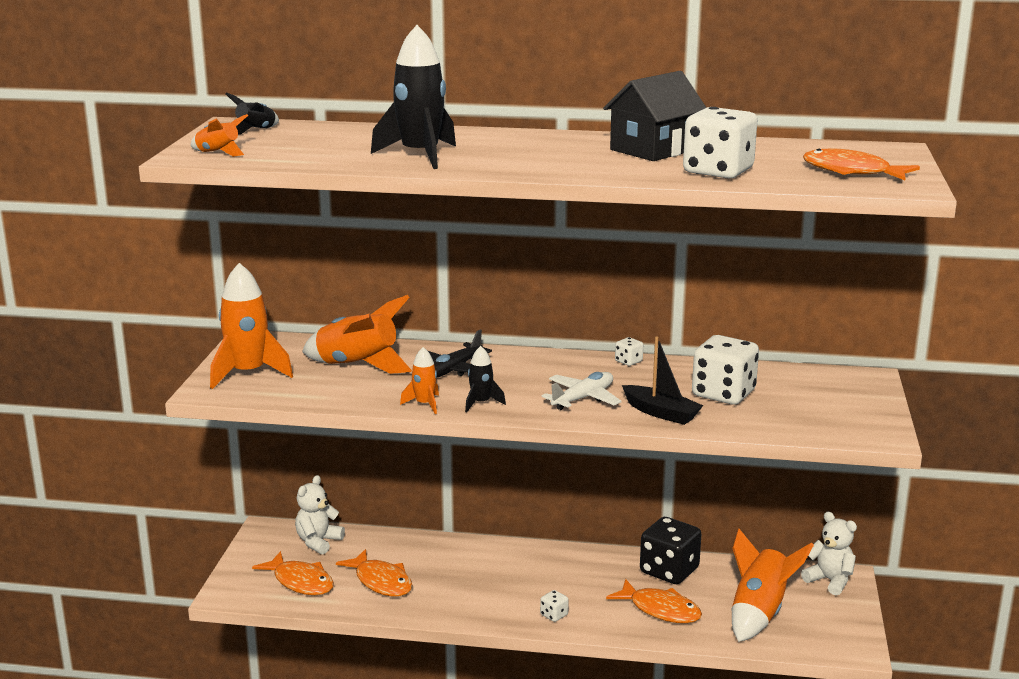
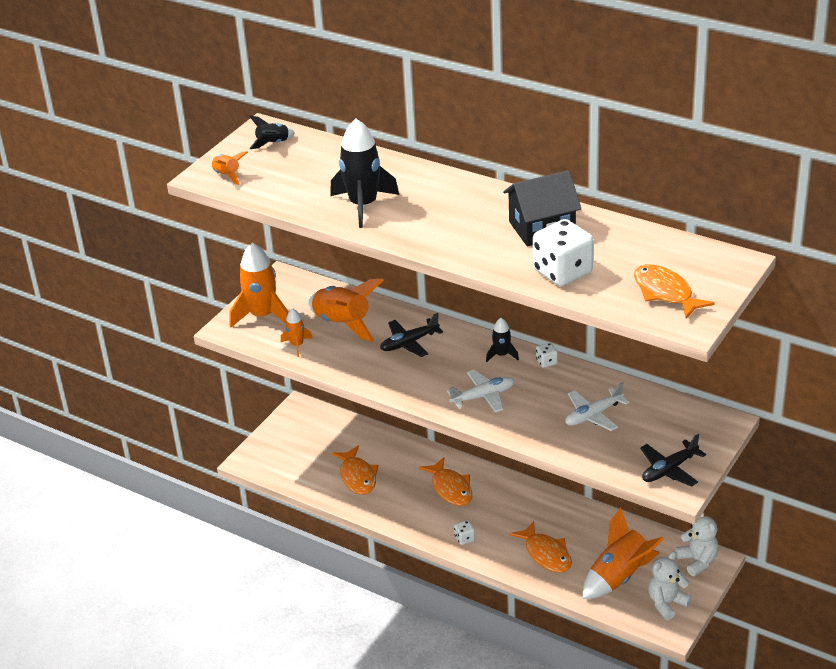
camera: 25 degrees right, 15 degrees up
(300, 582) = (301, 463): orange fish -> orange fish (450, 488)
(318, 542) = (331, 428): white teddy bear -> white teddy bear (667, 603)
(424, 404) = (366, 377): orange rocket -> orange rocket (297, 345)
(481, 403) = (406, 384): black rocket -> black rocket (501, 355)
(661, 413) = (530, 425): black boat -> none
(669, 571) = (576, 520): black dice -> none
(723, 394) = (593, 415): white dice -> white plane
(853, 422) = (669, 469): none -> black plane

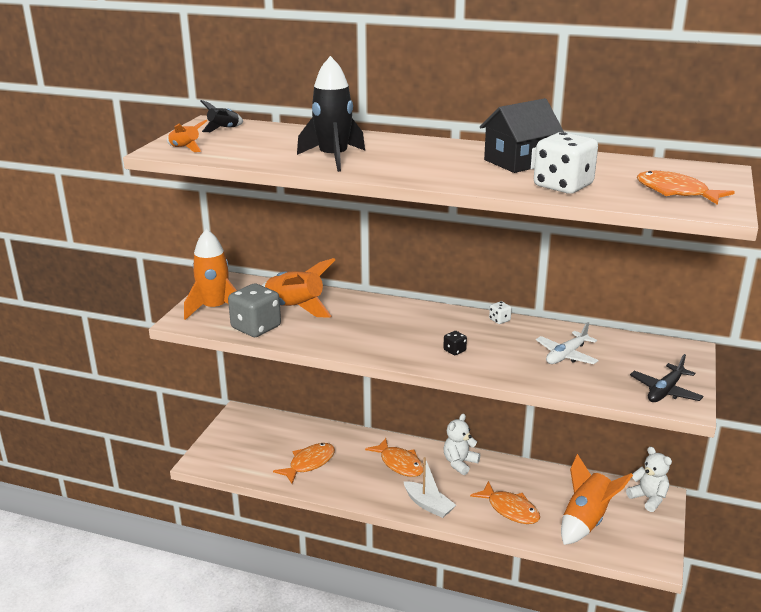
camera: 15 degrees left, 10 degrees down
(297, 345) = (256, 327): orange rocket -> grey dice
(357, 477) = (309, 463): orange fish -> orange fish turned 105 degrees counterclockwise
(409, 343) = (364, 317): black plane -> none
(464, 538) = (428, 505): white dice -> white boat
(483, 396) = (454, 350): white plane -> black dice
(501, 355) = (455, 318): black rocket -> none
(667, 603) = (641, 539): white teddy bear -> white teddy bear (459, 463)

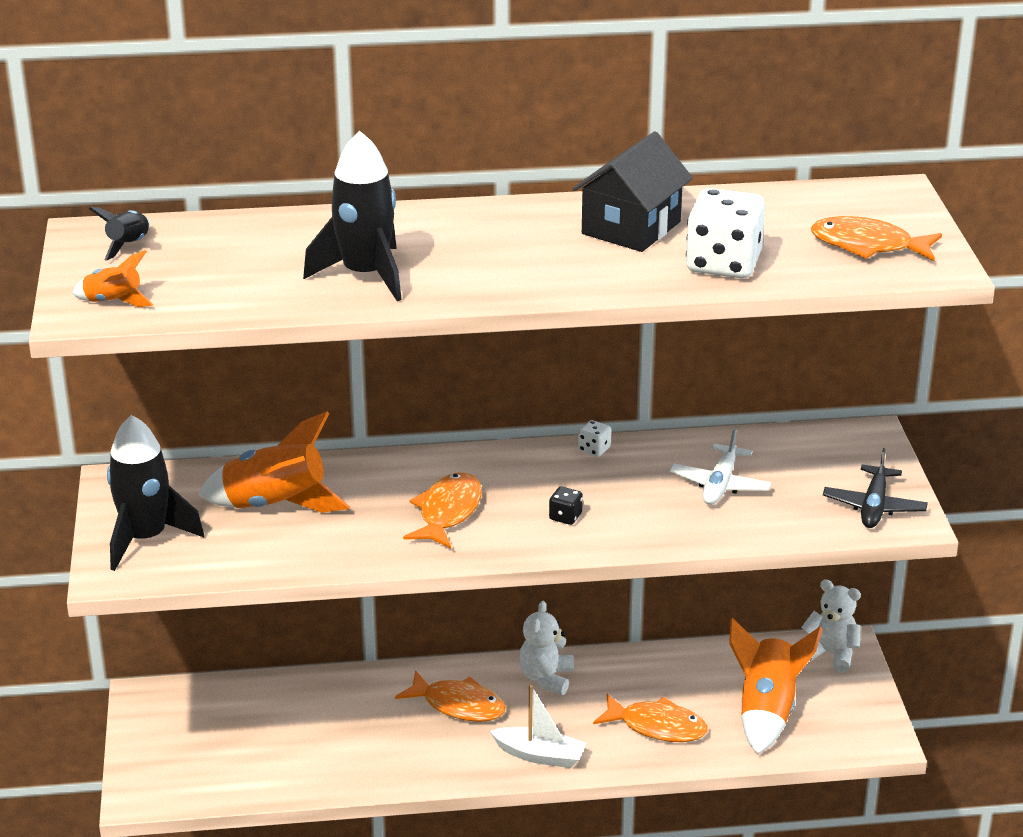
camera: 25 degrees left, 5 degrees up
(215, 308) = (145, 538): orange rocket -> black rocket
(256, 327) = (242, 555): grey dice -> none
(309, 463) = (319, 746): orange fish -> orange fish (448, 512)

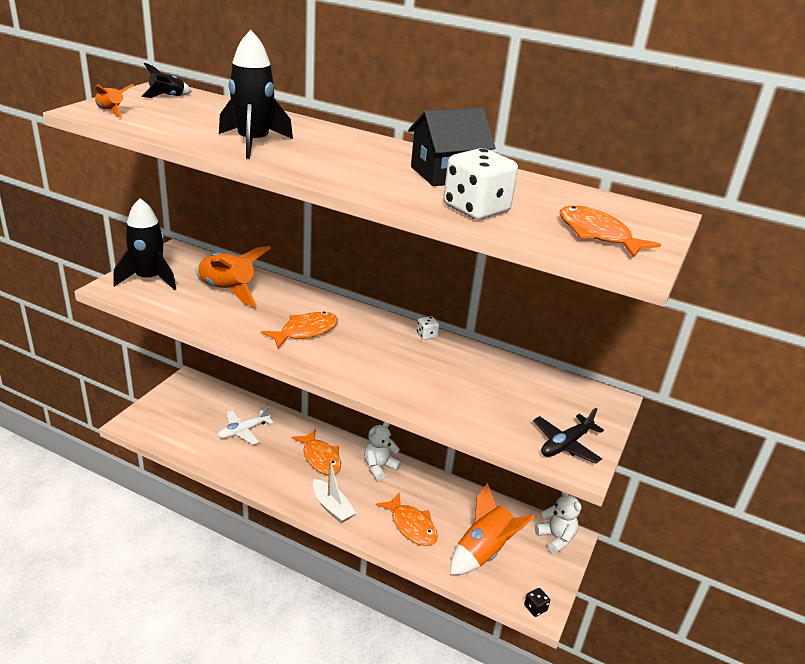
camera: 30 degrees right, 0 degrees up
(565, 517) = (365, 362): black dice -> black dice (535, 608)
(720, 484) = (478, 386): white plane -> white plane (243, 431)

